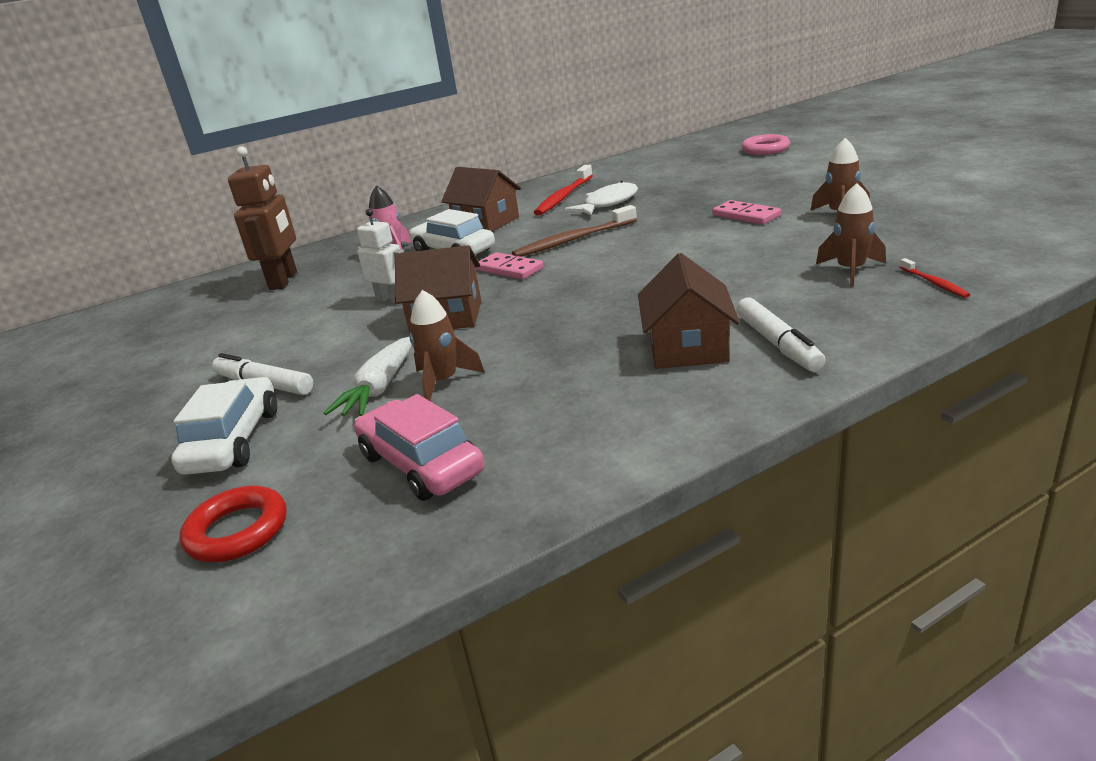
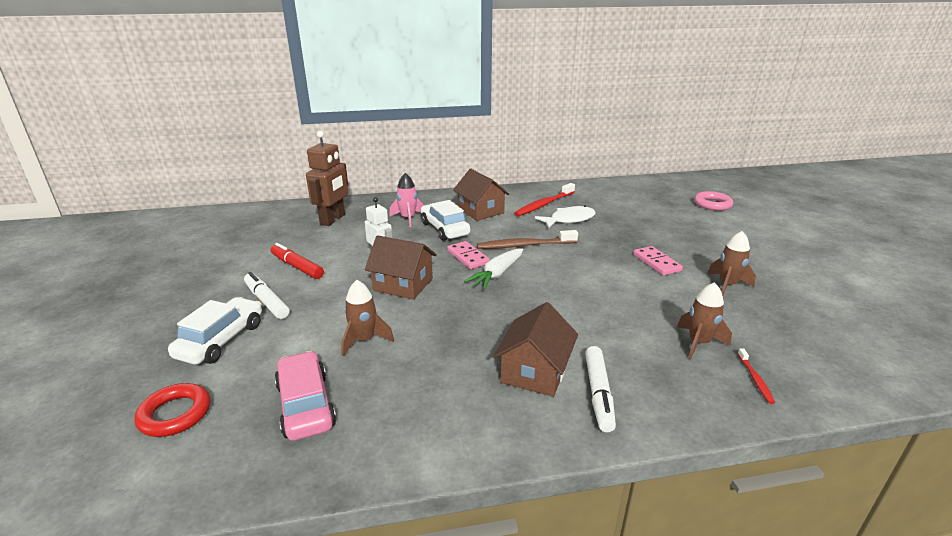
camera: 15 degrees right, 0 degrees up
(276, 340) = (297, 267): none -> red marker
(379, 388) = (325, 330): white carrot -> white carrot (497, 274)

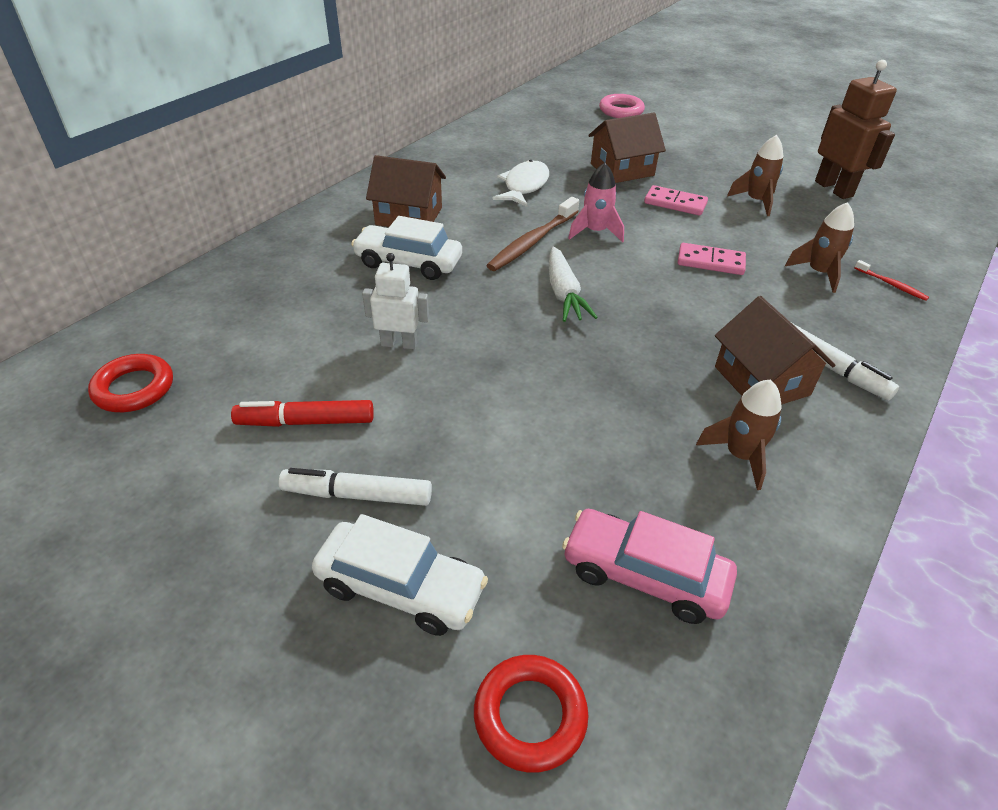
camera: 45 degrees left, 15 degrees up
(221, 340) = (400, 588): white car -> white car turned 135 degrees clockwise
(268, 227) = (134, 388): none -> red ring
(333, 219) = (223, 322): brown robot -> brown robot (834, 189)
(364, 340) = (568, 459): brown rocket -> brown rocket (740, 455)
(403, 284) = (488, 364): brown house -> brown house (622, 169)
(408, 218) = (334, 269): pink rocket -> pink rocket (595, 232)
(468, 257) = (499, 287): pink domino -> pink domino (710, 262)
(544, 204) = (467, 176): red toothbrush -> none

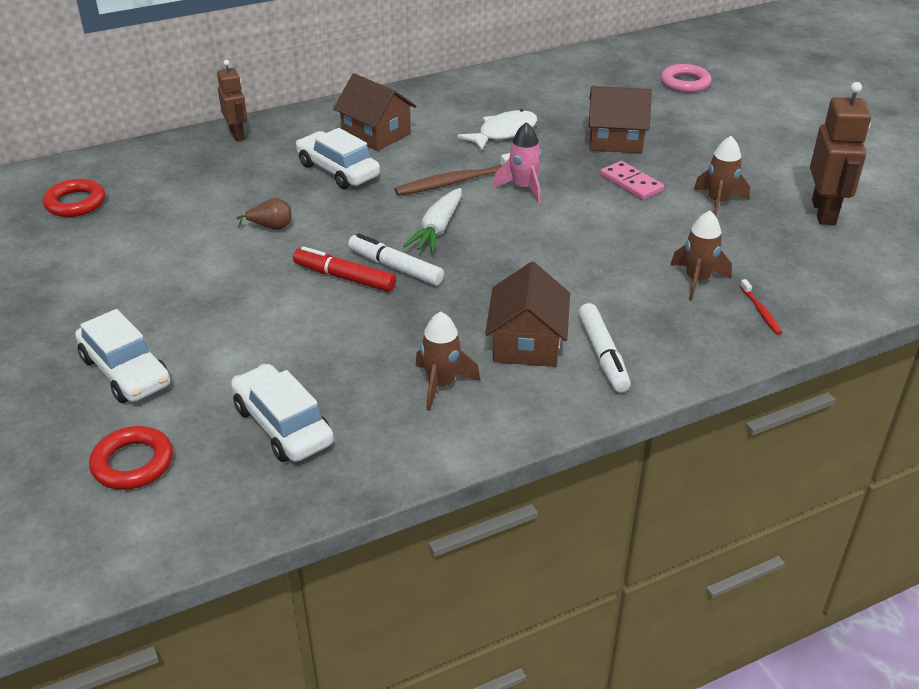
camera: 30 degrees right, 5 degrees down
(263, 253) = (237, 134): none -> brown robot
(306, 422) = (160, 258): red marker -> red marker (344, 277)
(357, 495) = (150, 312): white marker -> white marker (395, 267)
(399, 343) = (271, 227): white robot -> brown pear
(644, 575) = (283, 425): pink car -> white car
(710, 262) = (601, 241): pink domino -> none

